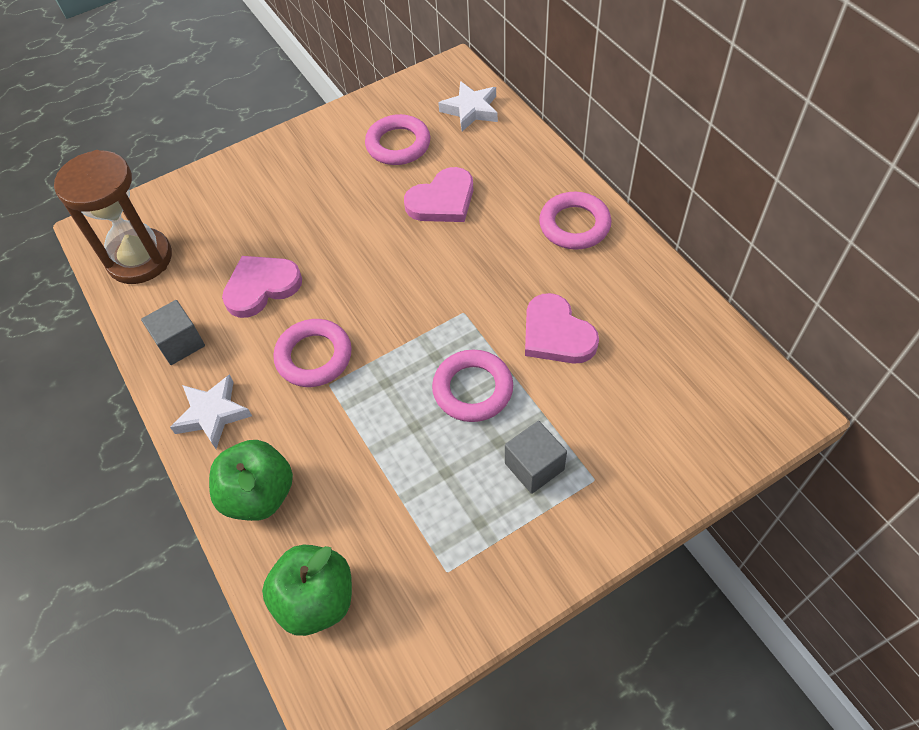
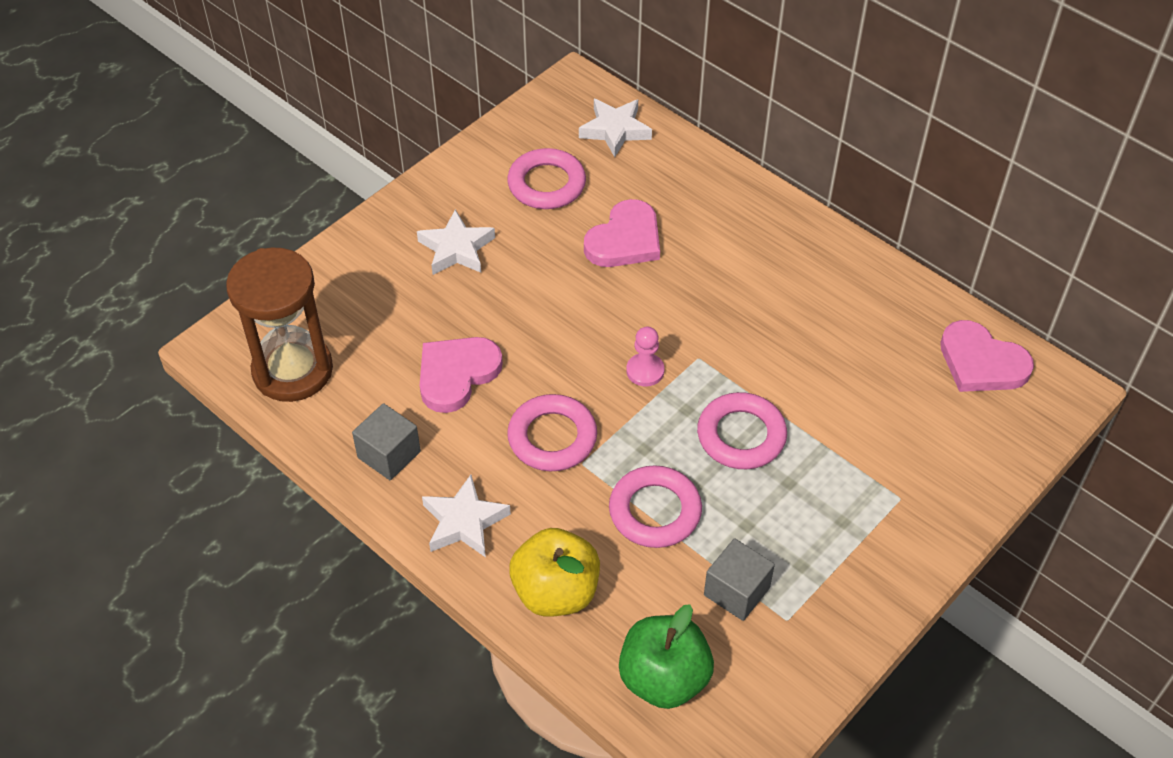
camera: 20 degrees left, 5 degrees down
(259, 494) = (556, 592): green apple -> yellow apple
(306, 184) = (456, 249): none -> white star
(414, 315) = (645, 371): none -> pink pawn
(534, 466) = (835, 499): grey cube -> grey cube (736, 591)
(556, 334) = (807, 361): pink heart -> pink heart (981, 362)
(574, 225) = (782, 241): pink ring -> pink ring (655, 511)

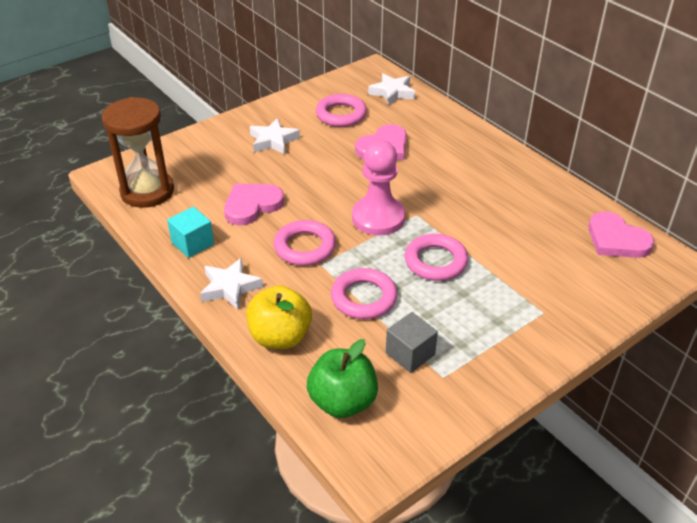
camera: 10 degrees right, 10 degrees down
(389, 454) = (193, 243): grey cube -> turquoise cube
(645, 371) = (378, 218): pink pawn -> pink pawn, size x2.04

